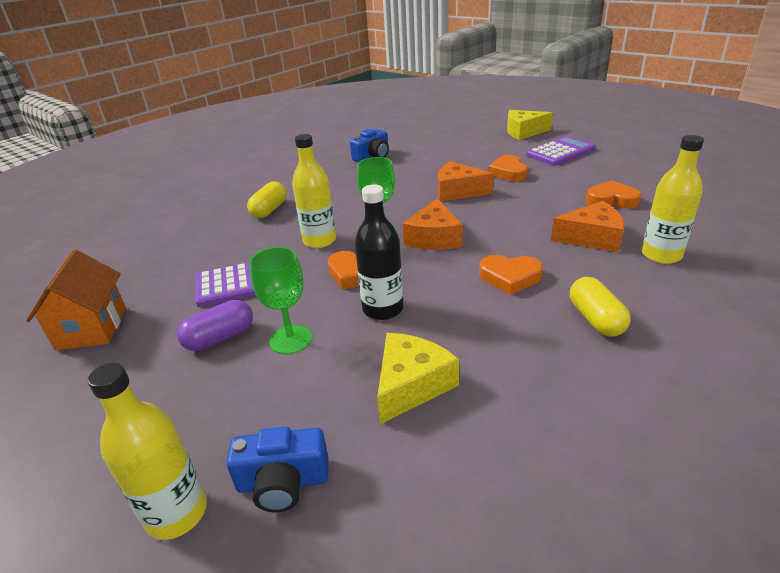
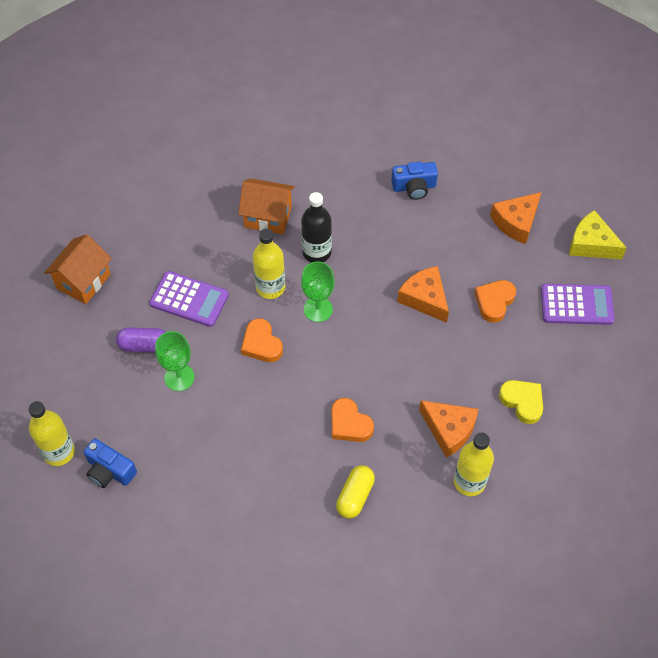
camera: 35 degrees right, 25 degrees up
(269, 210) = (268, 217): yellow capsule -> orange house
(383, 309) = (248, 391): black bottle -> black bottle (316, 252)
(411, 385) = (211, 461): yellow cheese -> none
(434, 238) = (346, 345): orange cheese -> orange cheese (516, 222)
(611, 200) = (522, 402): orange heart -> yellow heart

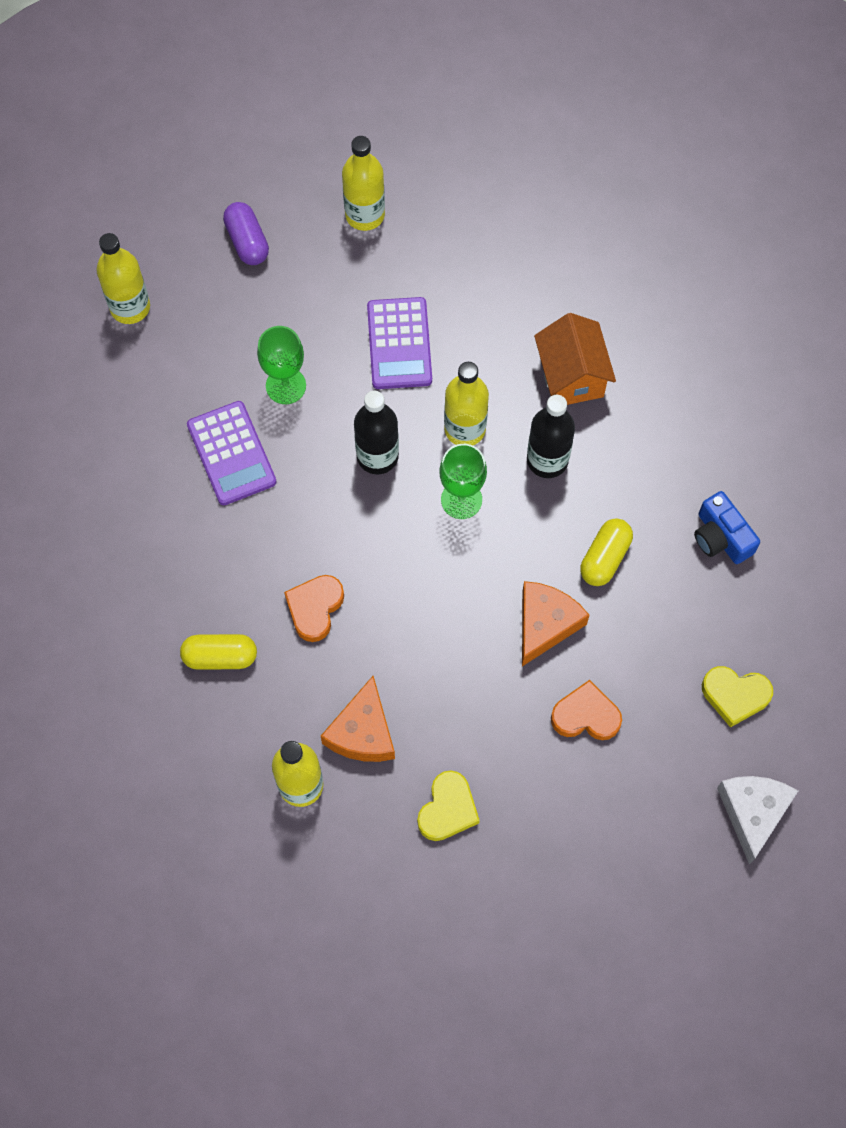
camera: 65 degrees right, 10 degrees up
(83, 281) = (365, 215): orange house -> yellow bottle
(109, 471) = (131, 371): blue camera -> none
(144, 345) = (310, 326): purple capsule -> purple capsule (247, 241)
(261, 344) = (377, 456): orange heart -> black bottle
(397, 250) = (605, 558): none -> yellow capsule
(516, 222) = (735, 695): orange cheese -> yellow heart
(576, 305) = (637, 827): purple calculator -> purple calculator (231, 453)
(591, 244) = (753, 812): yellow cheese -> white cheese

